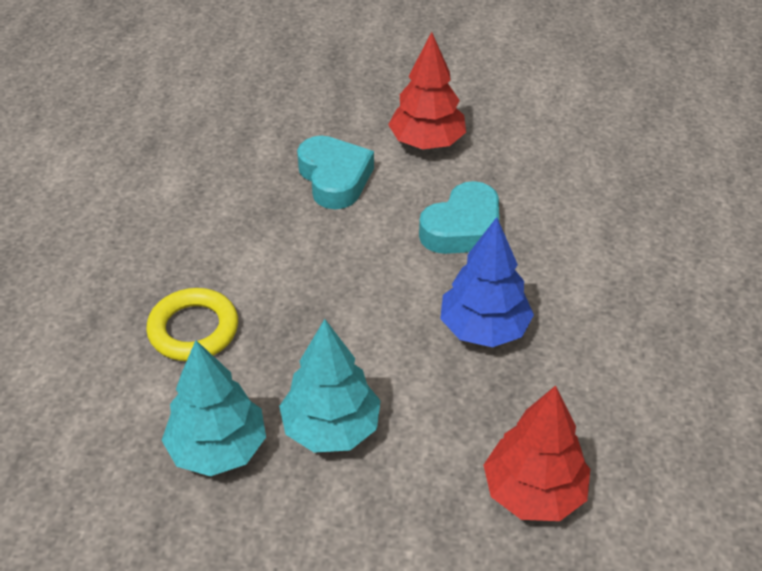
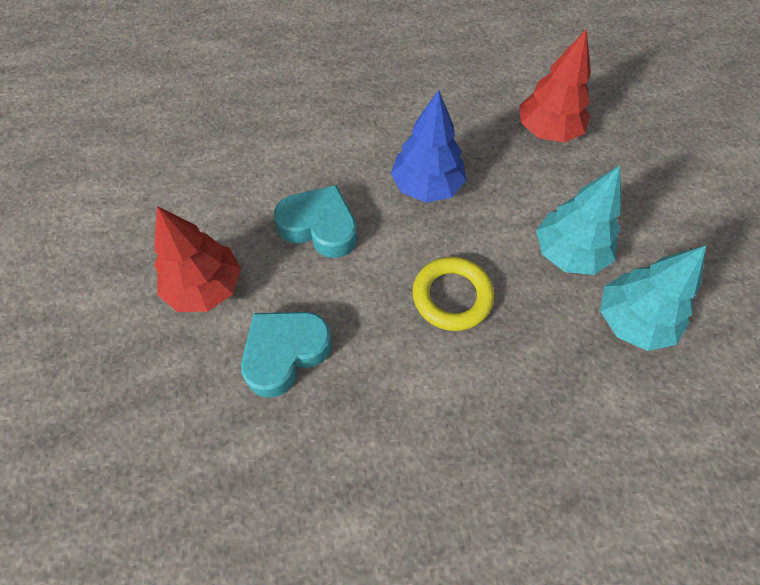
camera: 110 degrees left, 15 degrees up
(193, 329) = (534, 397): yellow ring -> yellow ring (452, 296)

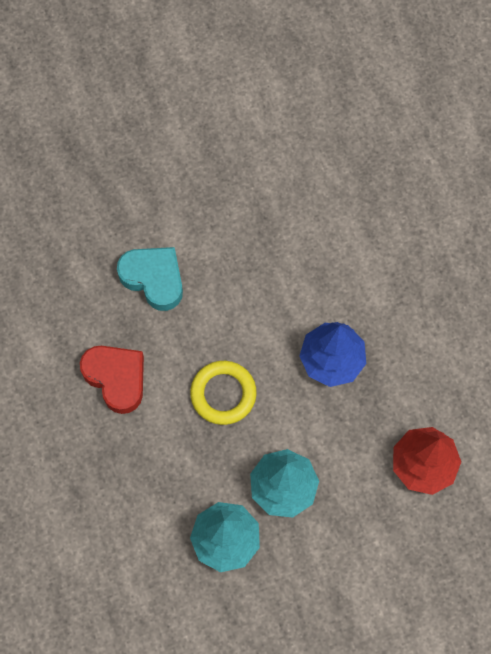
camera: 80 degrees right, 10 degrees up
(205, 287) = (198, 207): red tree -> none
(320, 227) = (271, 279): turquoise heart -> none
(413, 421) = (116, 378): none -> red heart

